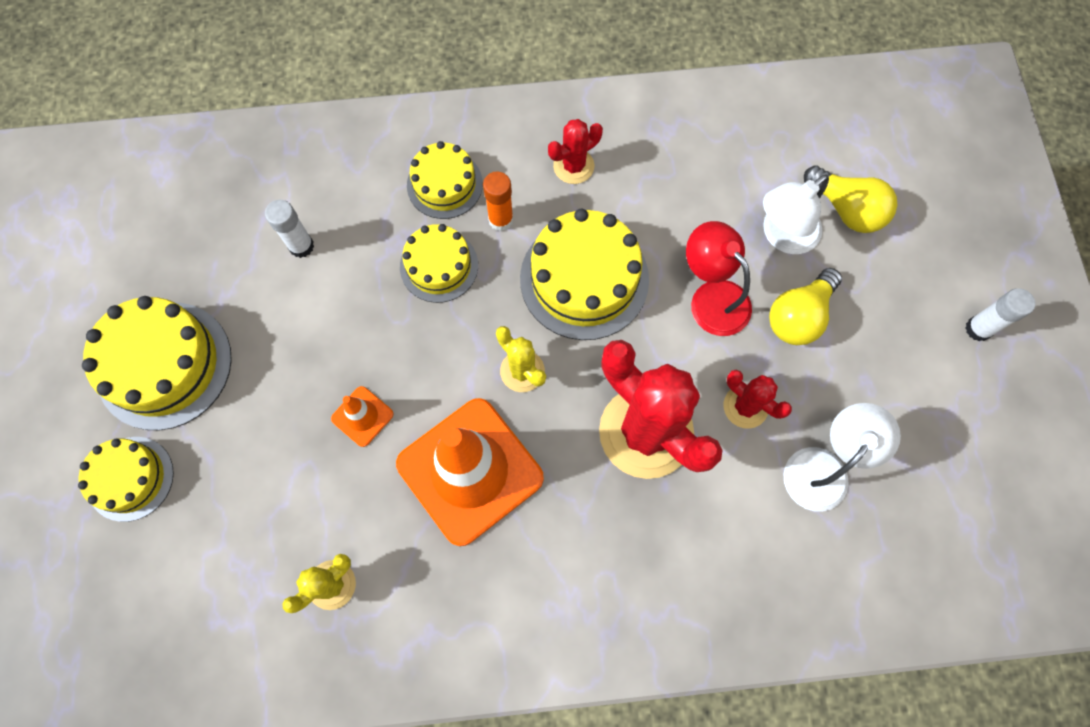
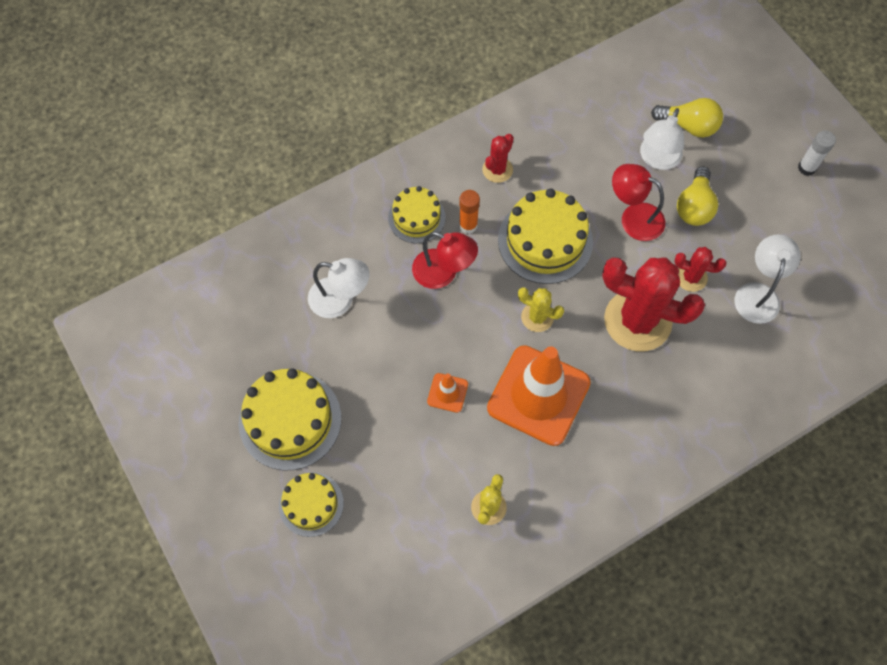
camera: 25 degrees left, 5 degrees down
(301, 246) = (340, 300): white glue stick -> white lamp
(439, 266) = (443, 273): yellow cake -> red lamp

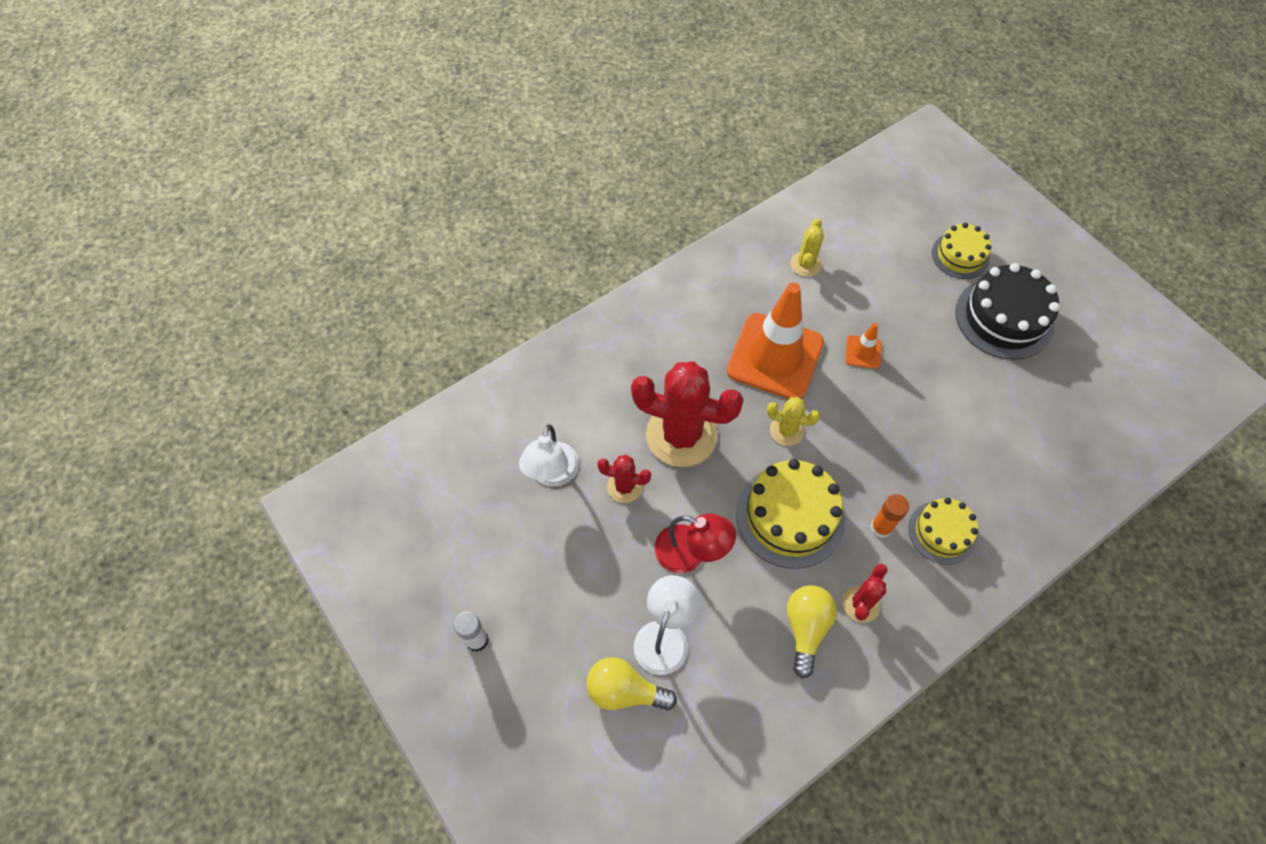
camera: 175 degrees right, 5 degrees down
(290, 420) = (1004, 318): yellow cake -> black cake
(340, 300) = (996, 432): white lamp -> none
(443, 273) = (895, 469): red lamp -> none
(694, 206) = (619, 574): yellow light bulb -> yellow light bulb (806, 628)

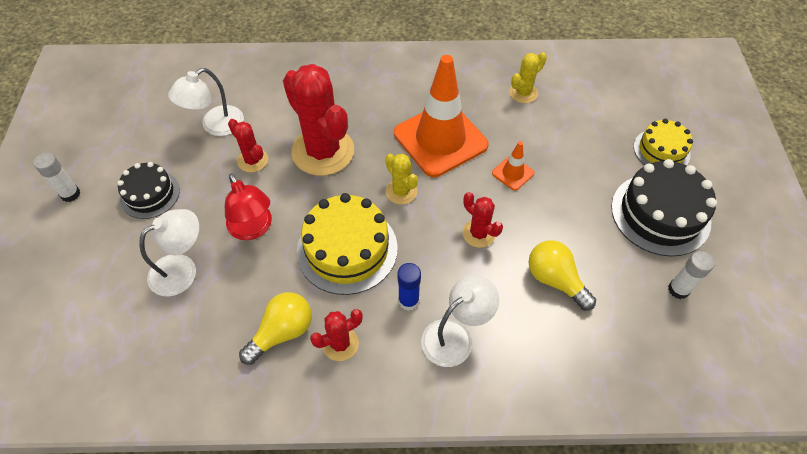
camera: 35 degrees right, 5 degrees down
(558, 586) = (150, 194): none -> black cake
(625, 691) = (121, 286): yellow light bulb -> yellow light bulb (555, 280)
(881, 528) = (408, 301): orange glue stick -> blue glue stick
(883, 428) = (478, 233): none -> red cactus
(942, 532) = (455, 336): yellow cake -> white lamp
(1066, 378) = (678, 289): none -> white glue stick

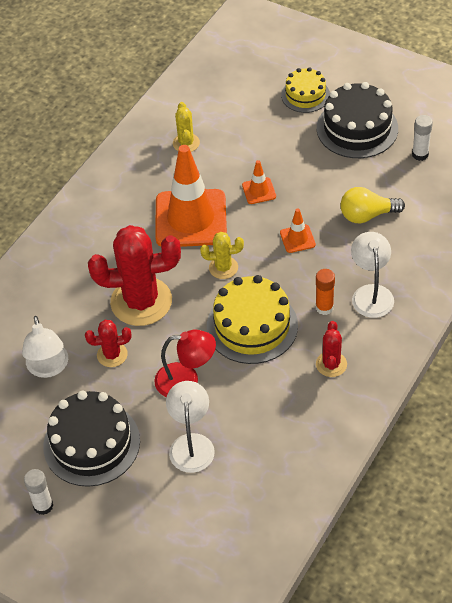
camera: 55 degrees left, 5 degrees down
(150, 194) = (91, 443): black cake -> black cake, size x1.64
(282, 332) = (297, 397): yellow light bulb -> none
(408, 301) = (324, 307): blue glue stick -> orange glue stick
(478, 233) = (297, 239): red cactus -> orange traffic cone

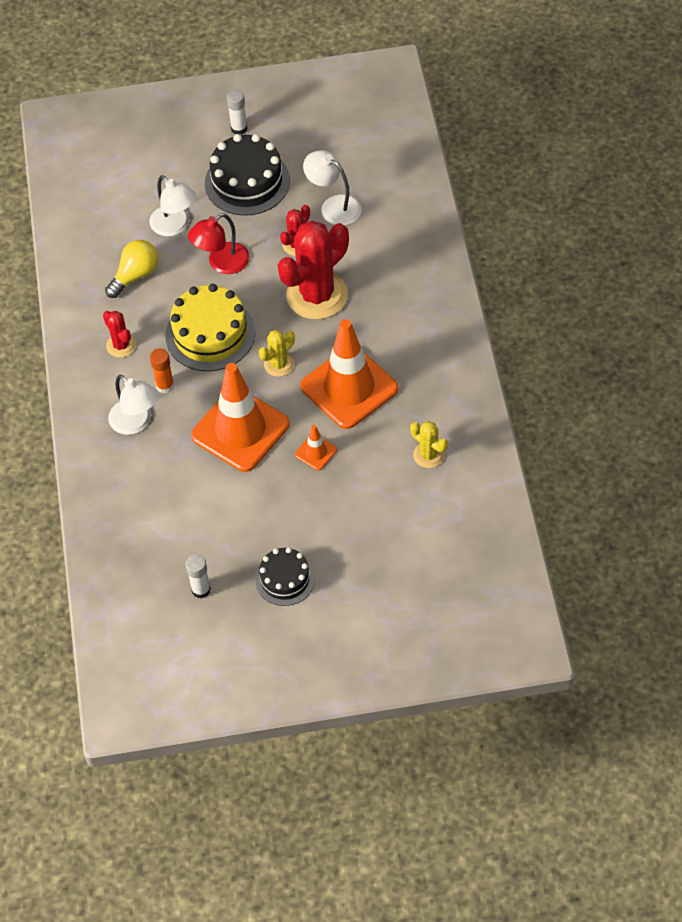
camera: 140 degrees right, 5 degrees up
(297, 239) = (240, 430): orange traffic cone -> orange traffic cone, size x2.35
(305, 95) = (369, 584): yellow cake -> none
(357, 128) = (285, 579): black cake -> black cake, size x0.61
(367, 215) = (198, 492): yellow light bulb -> yellow light bulb (135, 275)

